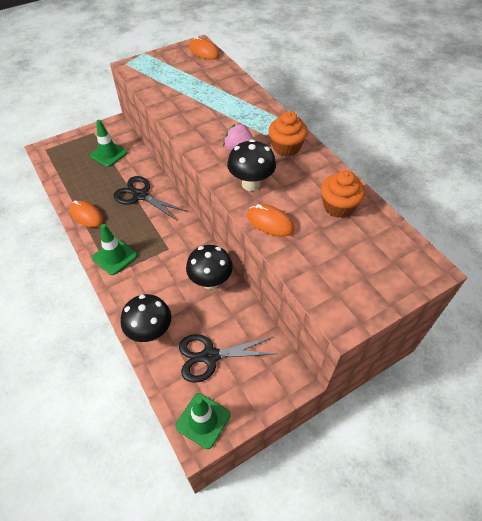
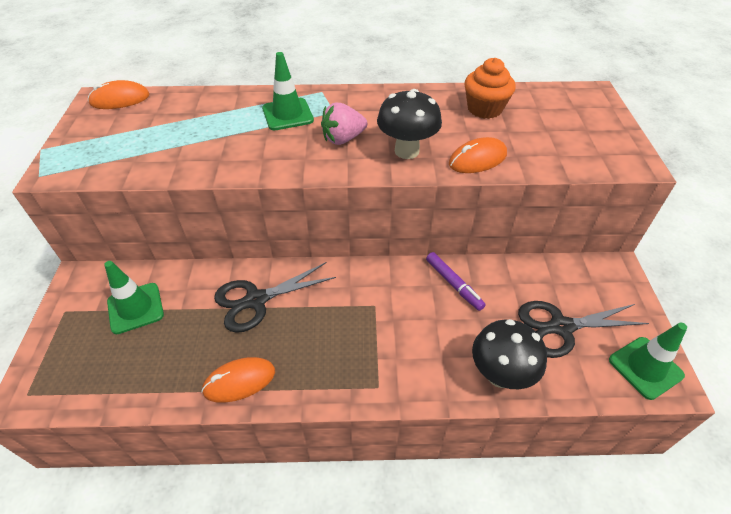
camera: 60 degrees left, 5 degrees down
(114, 257) = (348, 372): green traffic cone -> green traffic cone (287, 114)
(210, 281) = (453, 284): black mushroom -> purple marker
(210, 356) = (561, 327): black scissors -> black scissors turned 60 degrees clockwise
(286, 147) = (369, 106): orange cupcake -> none

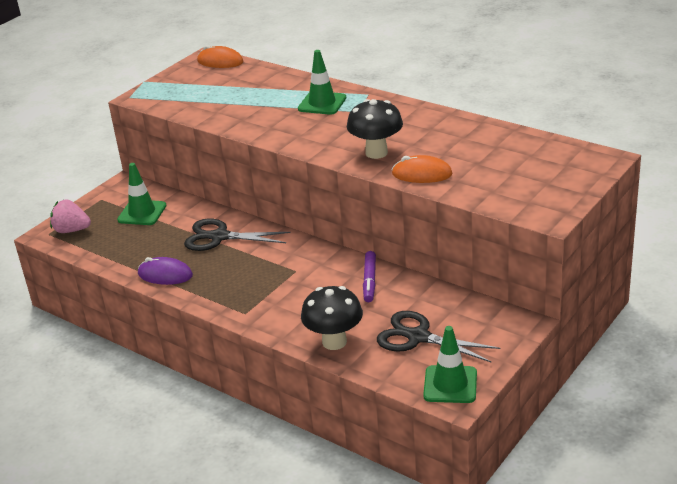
camera: 40 degrees right, 15 degrees down
(239, 381) = (165, 275): orange mouse -> purple mouse
(343, 139) = (341, 131): pink strawberry -> pink strawberry (72, 230)
(484, 109) = (482, 143): orange cupcake -> none

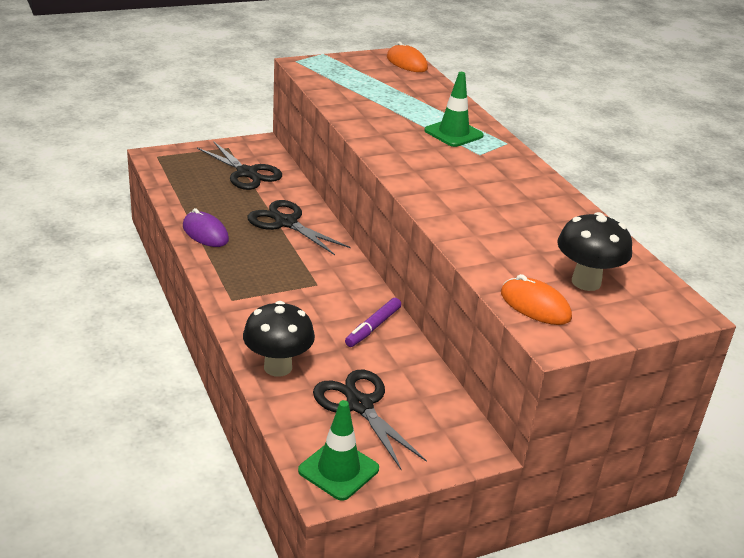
camera: 25 degrees right, 0 degrees up
(72, 230) = (177, 161): pink strawberry -> none
(142, 213) = (247, 173): green traffic cone -> black scissors
(376, 153) = (451, 198): black mushroom -> black mushroom (586, 282)
(422, 174) = (471, 237): orange mouse -> orange mouse (535, 306)

